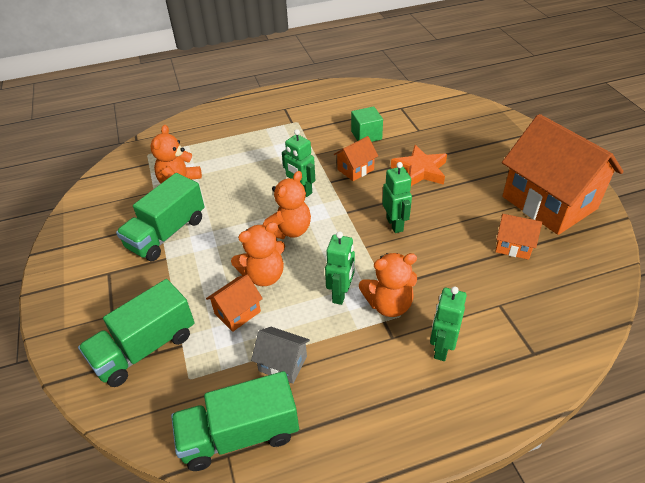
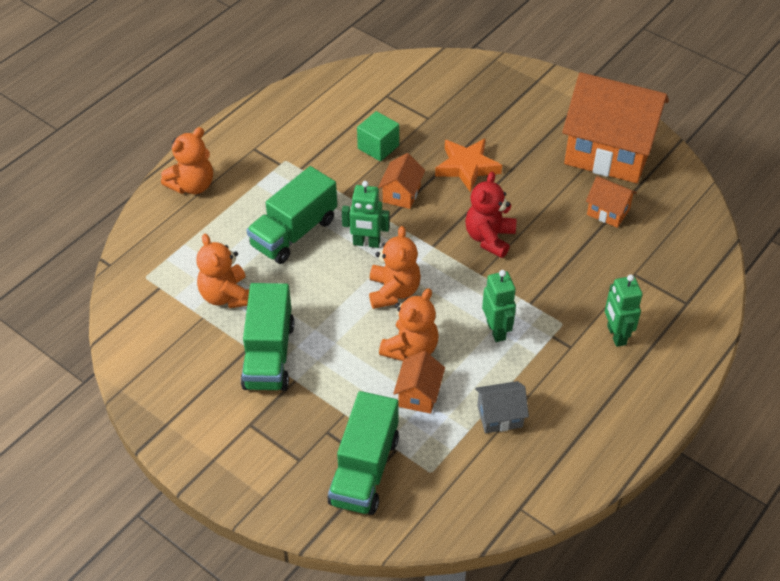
camera: 35 degrees left, 5 degrees up
(240, 434) = (515, 489): green truck -> green truck (294, 233)
(388, 304) = (545, 319): orange teddy bear -> orange teddy bear (192, 185)
(395, 224) = (489, 238): green robot -> red teddy bear
(513, 246) = (608, 212): orange house -> orange house turned 45 degrees clockwise

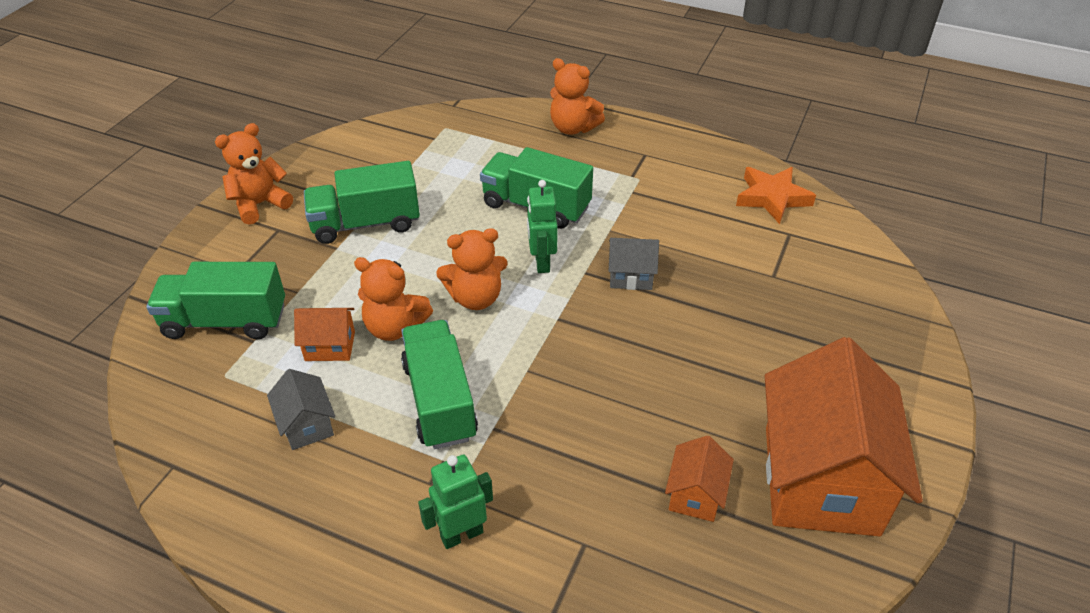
camera: 75 degrees right, 5 degrees down
(226, 296) = (435, 180): orange teddy bear -> orange teddy bear (260, 204)
(378, 147) = (698, 243): green cube -> none
(401, 194) = (631, 276): orange house -> grey house
(467, 167) = (706, 327): orange star -> orange star (772, 198)
(489, 238) = (591, 369): red teddy bear -> none
(496, 330) = (440, 400): green robot -> green truck

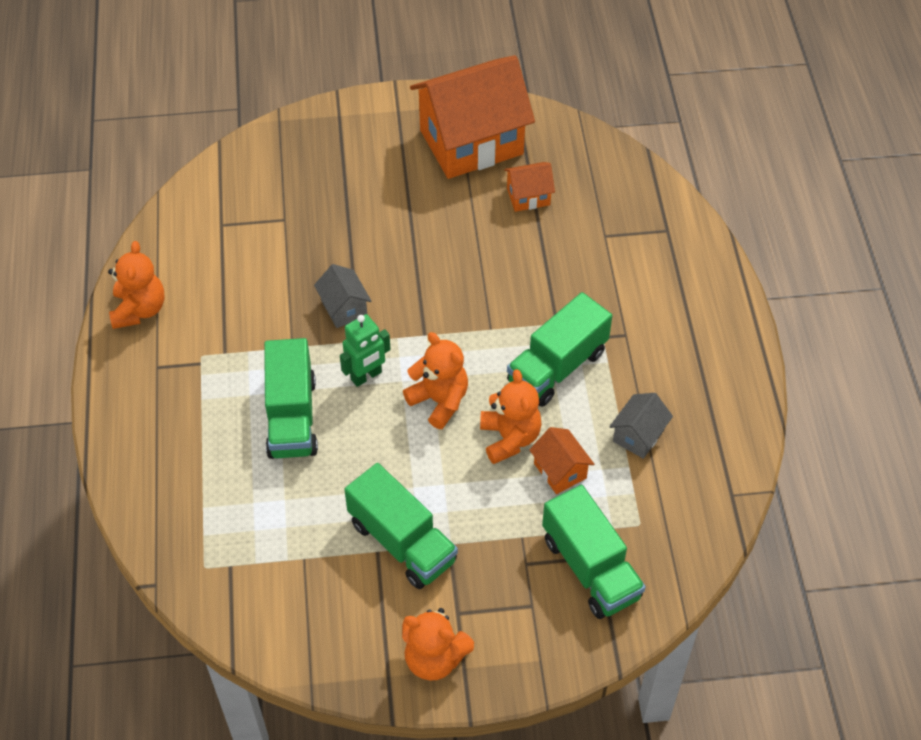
camera: 120 degrees left, 10 degrees up
(461, 534) = (647, 298): green robot -> none
(573, 128) = (141, 447): orange teddy bear -> orange teddy bear (139, 309)
(772, 198) = (175, 250): orange star -> none

